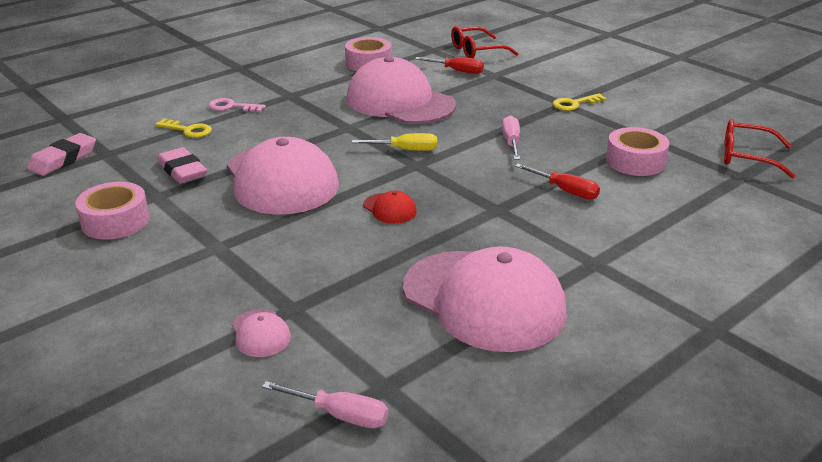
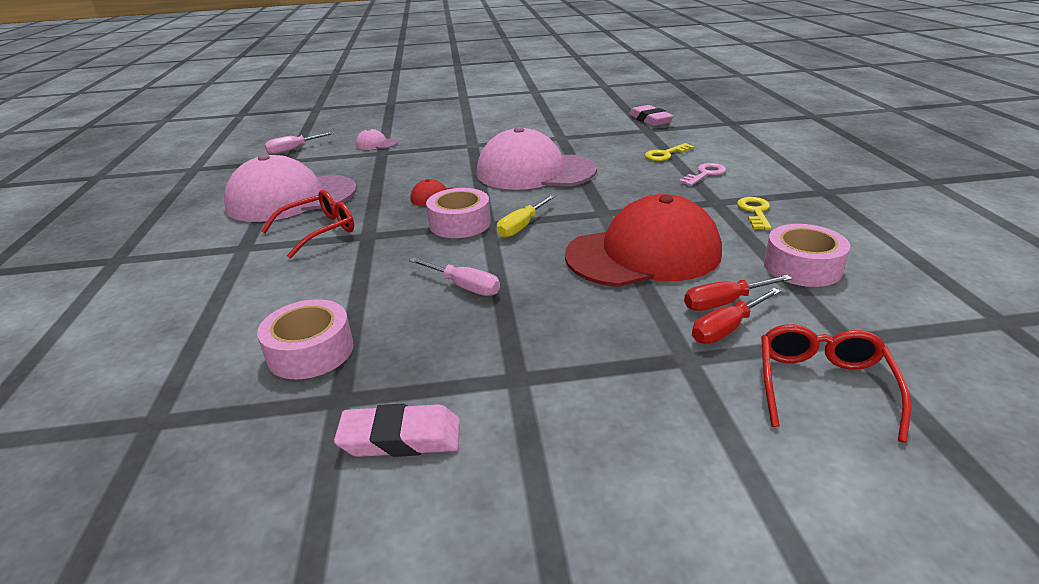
camera: 125 degrees right, 0 degrees up
(115, 221) = (541, 126): pink tape -> pink tape (460, 223)
(182, 171) = (590, 146): pink eraser -> pink eraser (401, 438)
(400, 102) = (643, 254): pink cap -> red cap
(565, 191) = (338, 277): red screwdriver -> red screwdriver (725, 302)
(574, 104) = (506, 388): yellow key -> yellow key (755, 212)
(746, 157) = (161, 467): red glasses -> red glasses (319, 231)

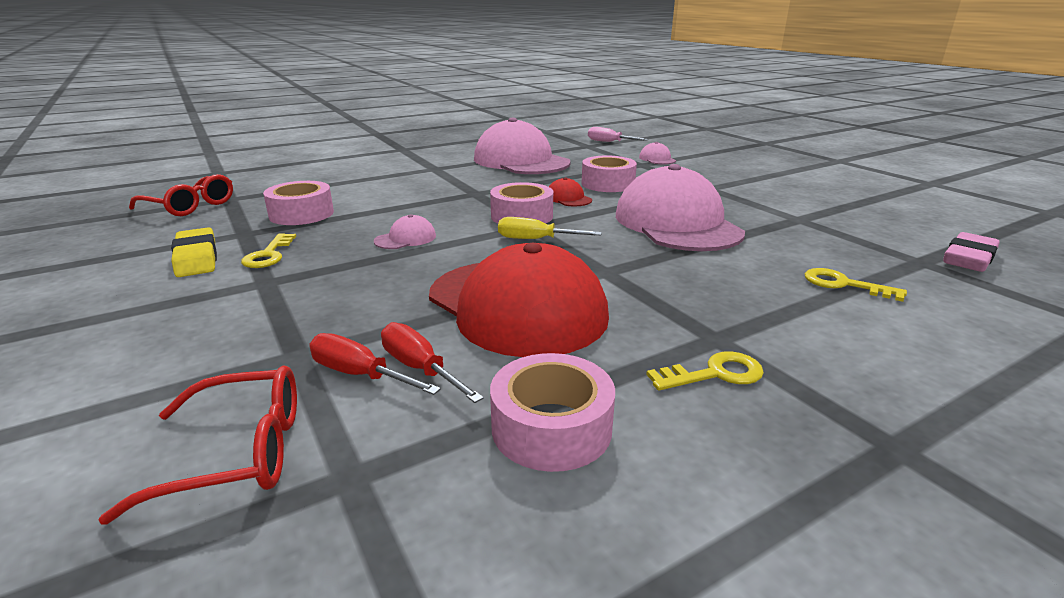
camera: 65 degrees right, 5 degrees down
(319, 231) = (473, 179): red glasses -> red glasses (190, 206)
(401, 438) = (196, 258): pink eraser -> yellow eraser
(417, 175) = (608, 184): none -> pink tape
(437, 377) = (268, 255): none -> yellow key
(464, 286) = (405, 238): pink screwdriver -> pink cap
(705, 174) = (810, 321): pink key -> none

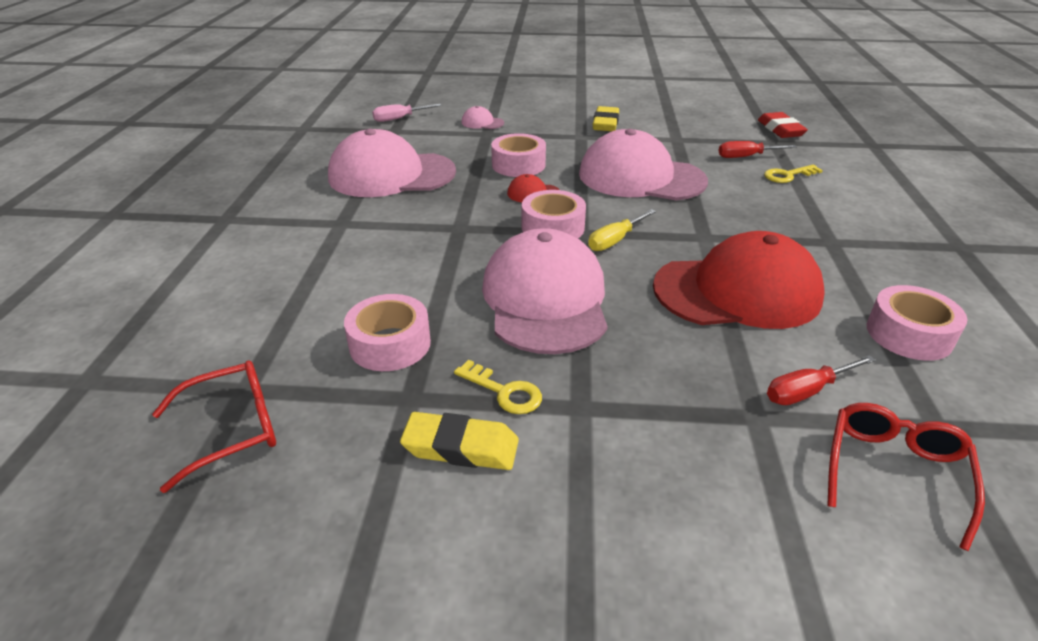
camera: 55 degrees left, 10 degrees up
(405, 238) = (545, 299): pink cap -> pink cap, size x2.48
(420, 369) = (812, 361): red screwdriver -> red screwdriver (746, 157)
(714, 374) = (872, 260): yellow key -> none
(758, 189) = (605, 124): none -> yellow eraser
(968, 258) = (780, 130): pink eraser -> red eraser

